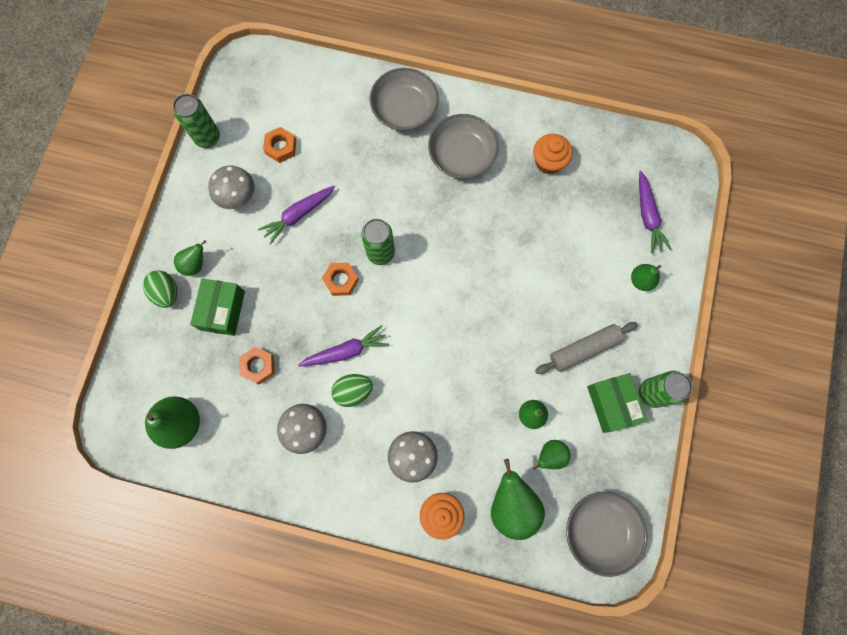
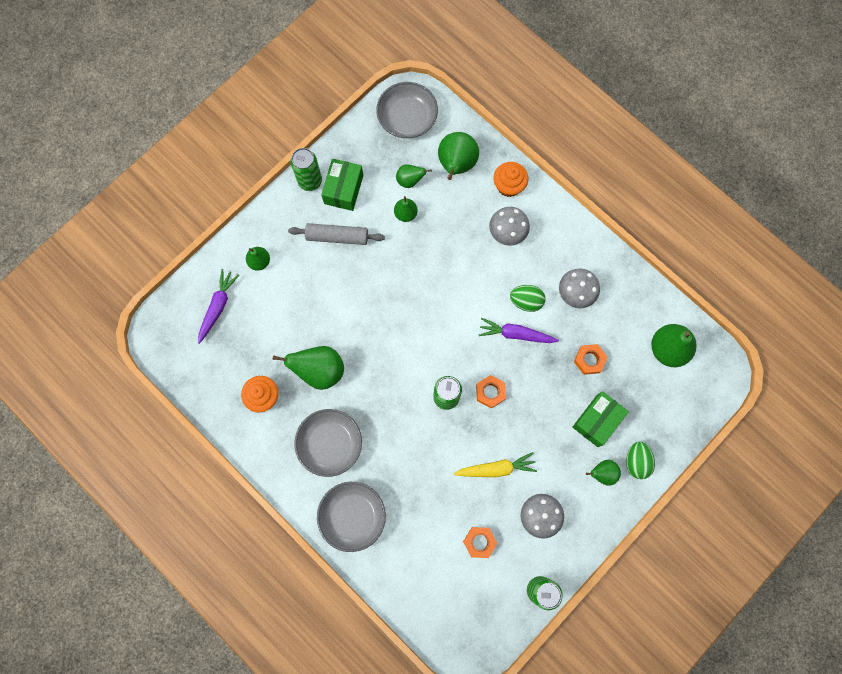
camera: 150 degrees left, 0 degrees up
(298, 215) = (496, 468): purple carrot -> yellow carrot
(513, 212) = (319, 371): none -> green pear

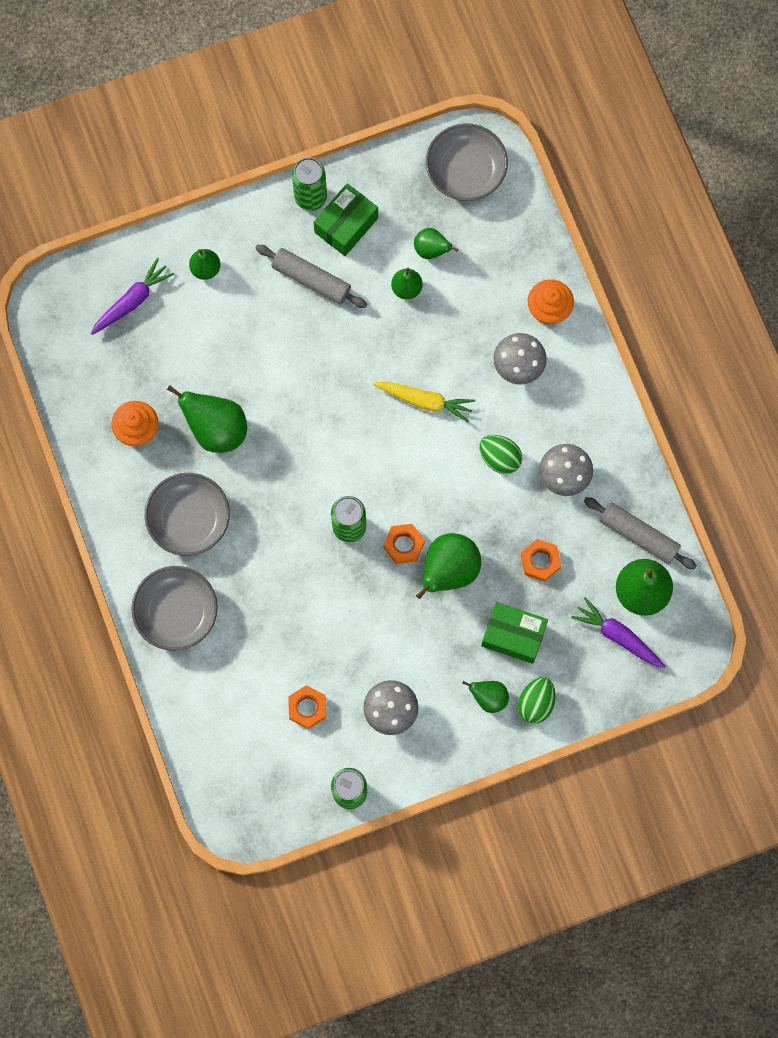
camera: 25 degrees right, 0 degrees up
(456, 165) = (497, 255): green pear -> green pear (449, 570)
(496, 468) = (367, 635): yellow carrot -> yellow carrot (425, 401)
(516, 334) = (468, 491): purple carrot -> purple carrot (618, 636)
(597, 421) = (513, 635): green box -> green box turned 45 degrees clockwise
(646, 311) = (638, 535): none -> grey rolling pin

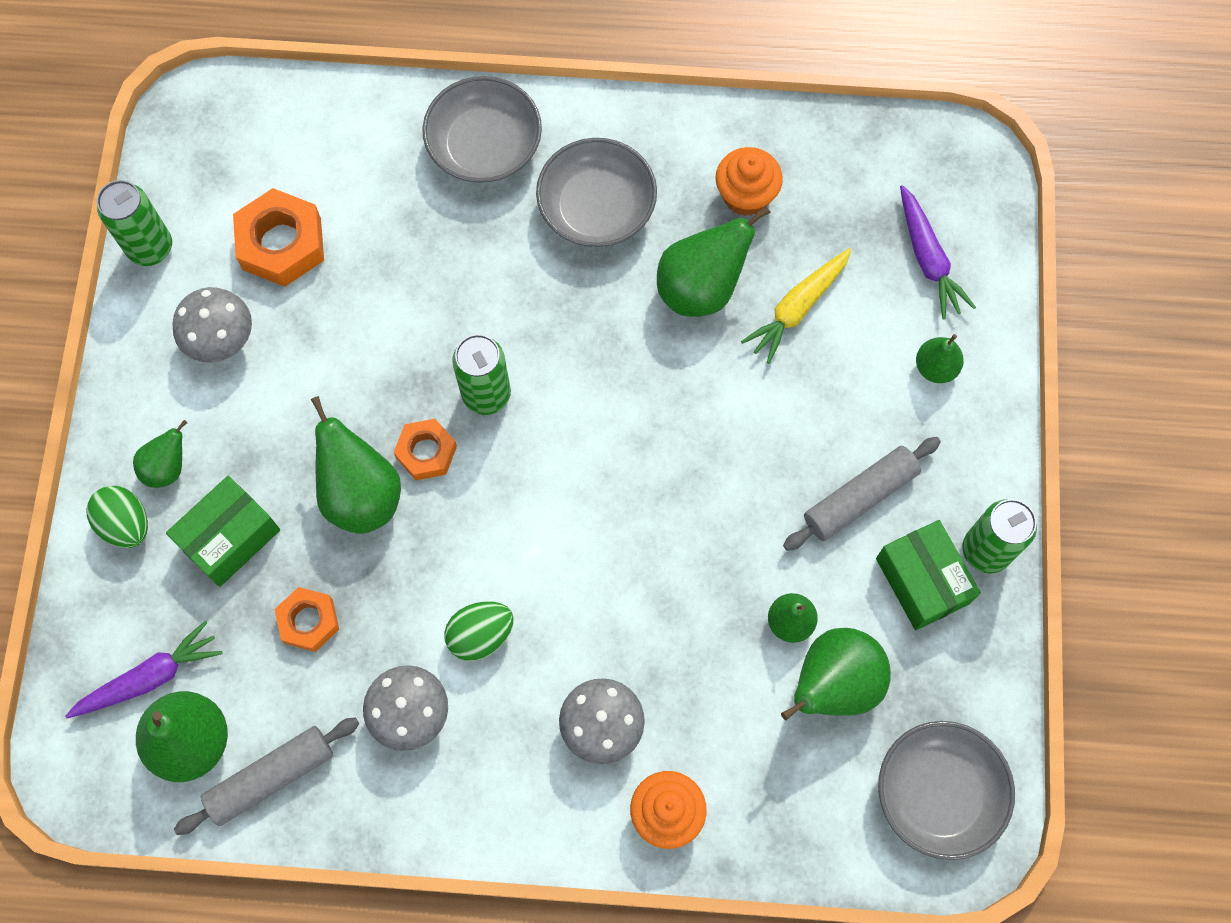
camera: 115 degrees right, 5 degrees down
(307, 708) = (281, 244): orange nut -> orange nut, size x1.59
(425, 401) = (612, 571): yellow carrot -> yellow carrot (797, 308)
(431, 250) = (833, 684): green pear -> green pear, size x1.75

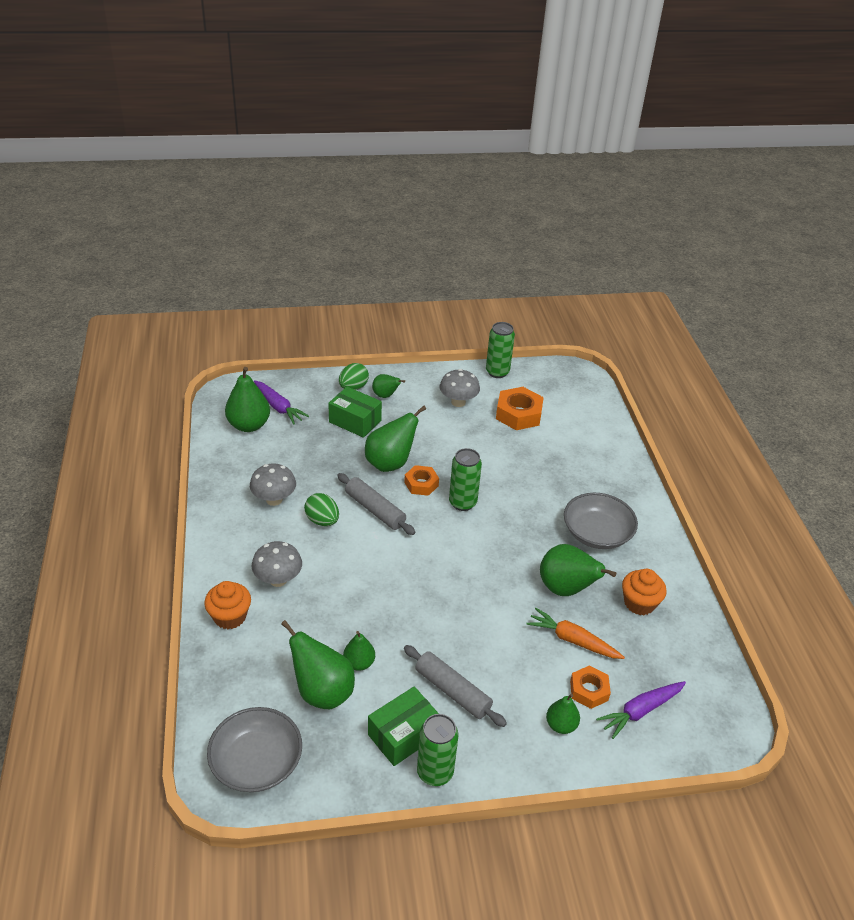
camera: 75 degrees right, 30 degrees down
(271, 777) = (234, 454): grey rolling pin -> grey rolling pin (375, 510)
(309, 621) = (317, 455): orange nut -> orange nut (589, 690)
(484, 145) = (612, 480): grey bowl -> none
(797, 308) = (572, 640): yellow carrot -> orange carrot

